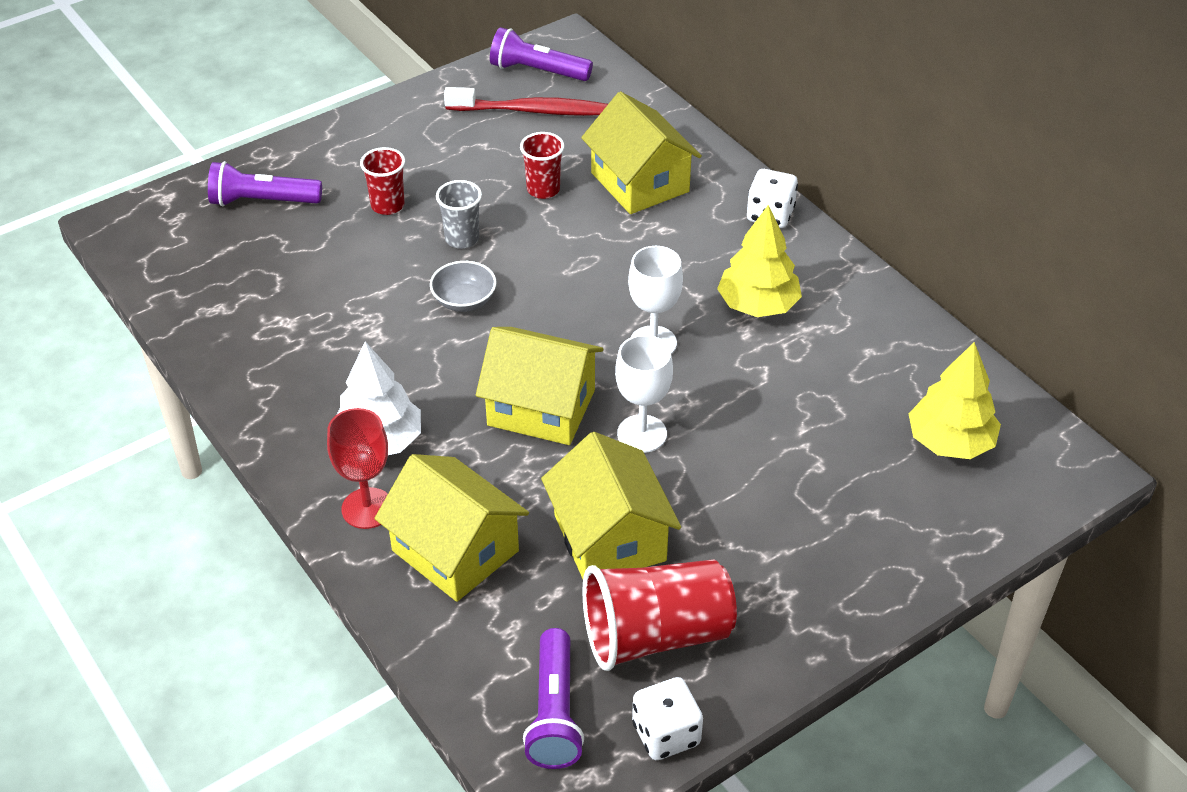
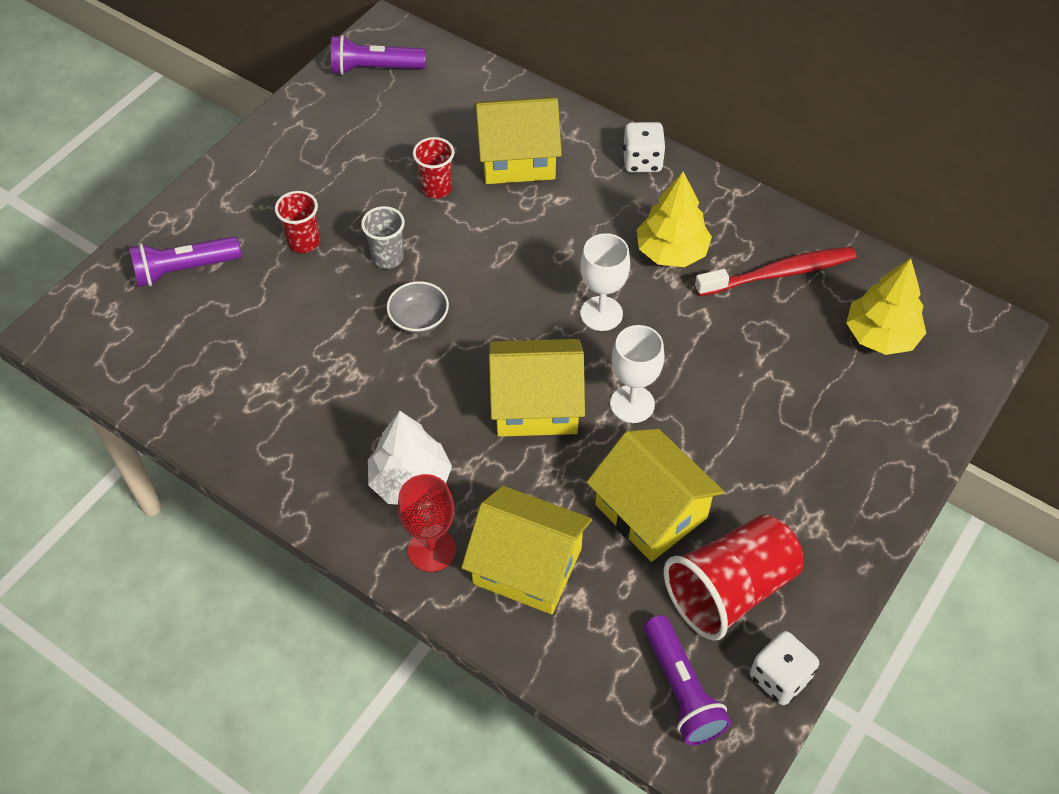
camera: 20 degrees left, 10 degrees up
(531, 111) = (388, 110): red toothbrush -> red toothbrush (779, 273)
(640, 182) = (517, 158): yellow house -> yellow house turned 45 degrees counterclockwise

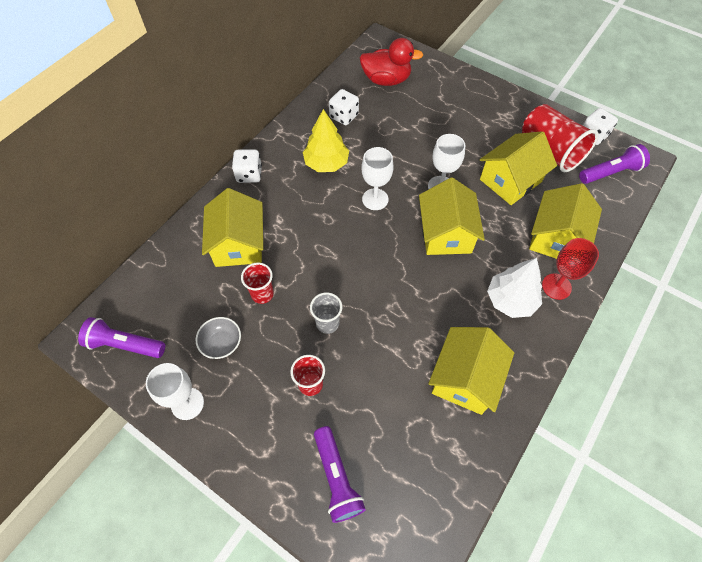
camera: 90 degrees left, 5 degrees up
(291, 409) = (465, 378): none -> yellow house
(294, 131) = (187, 403): none -> white goblet
(374, 68) = (125, 344): purple flashlight -> purple flashlight turned 105 degrees clockwise
(419, 319) = (382, 300): grey bowl -> grey bowl (221, 343)
(779, 273) = (344, 116): red toothbrush -> white dice
(881, 335) = (386, 80): yellow tree -> red duck

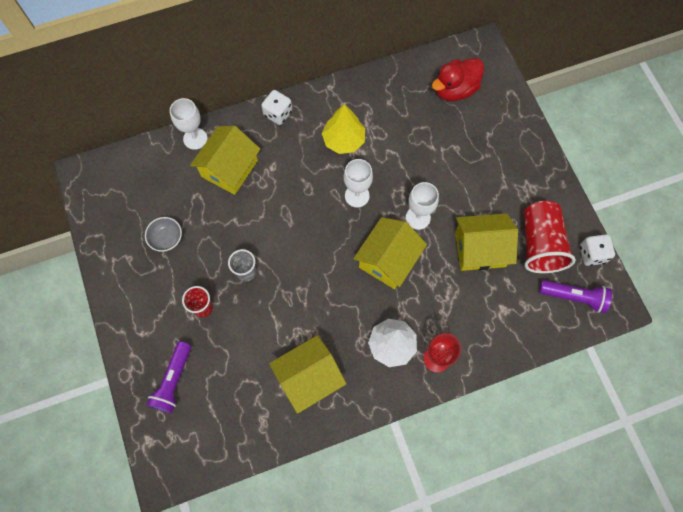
camera: 35 degrees right, 10 degrees up
(125, 344) = (106, 197): purple flashlight -> none
(187, 403) = (117, 266): white goblet -> white goblet (195, 138)
(262, 294) = (218, 219): red cup -> none
(344, 116) = (391, 104): white dice -> none
(386, 80) = (455, 90): red duck -> red duck turned 105 degrees clockwise
(556, 237) = (473, 321): yellow house -> none

